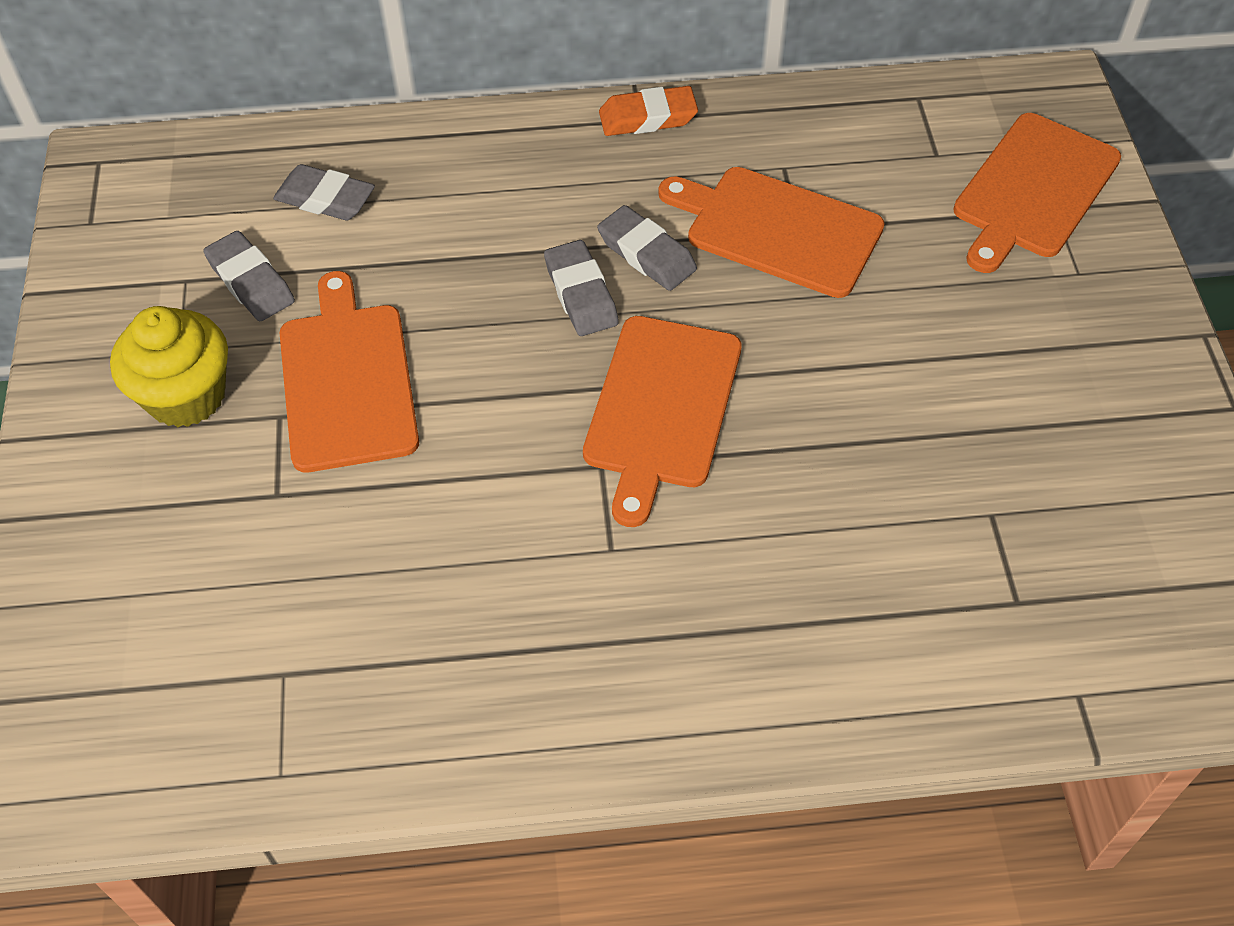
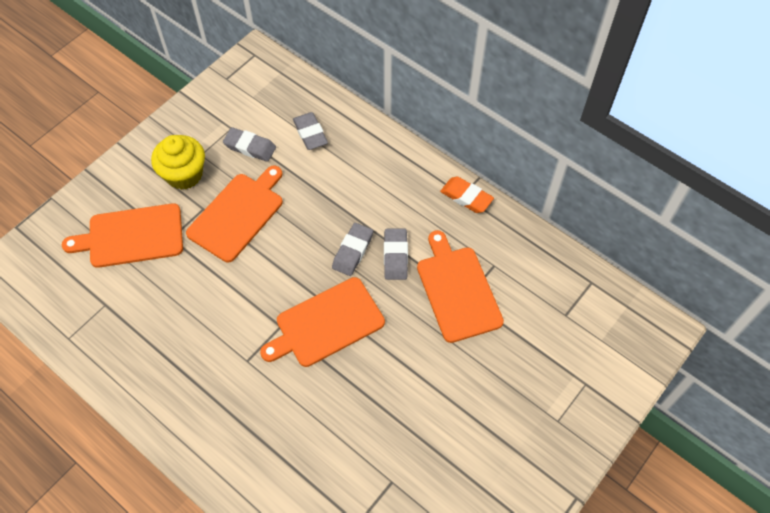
camera: 45 degrees right, 5 degrees up
(251, 282) = (250, 147): grey eraser -> grey eraser turned 75 degrees counterclockwise
(1033, 190) = (587, 367): orange cutting board -> orange cutting board (131, 236)

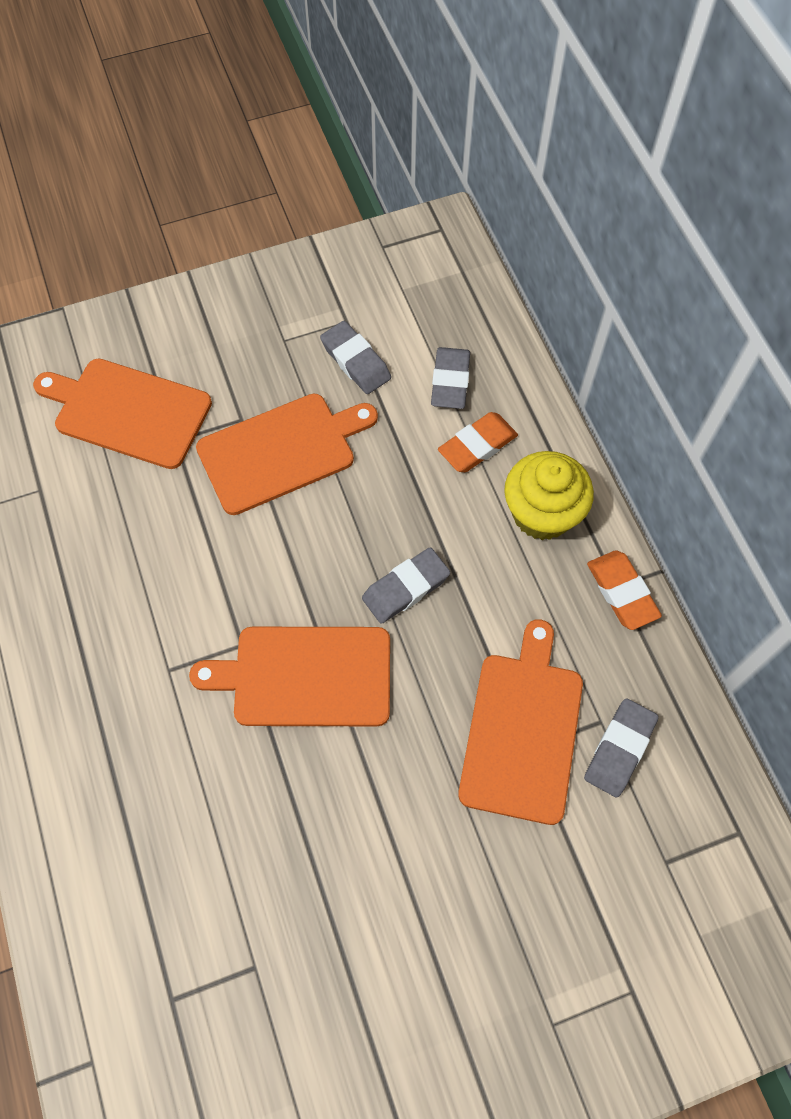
camera: 30 degrees right, 5 degrees up
(184, 174) = (245, 358): yellow cupcake -> yellow cupcake (542, 513)
(346, 160) = (477, 446): none -> orange eraser
(395, 256) = (462, 628): grey eraser -> grey eraser (619, 749)

